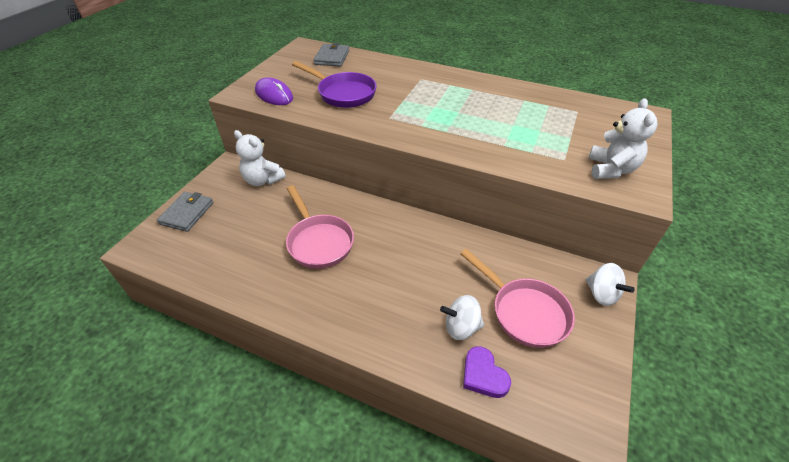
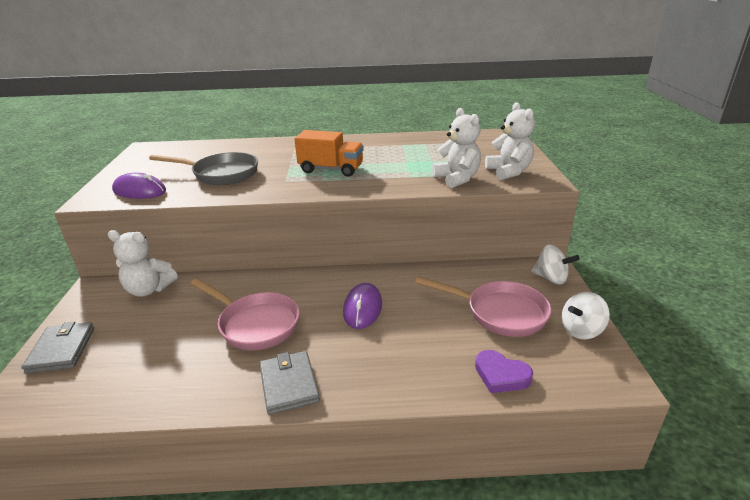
camera: 25 degrees left, 15 degrees down
(332, 57) = (186, 150): grey wallet -> grey wallet (289, 384)
(343, 93) = (221, 174): purple pan -> grey pan
(408, 259) = (363, 308): none -> purple mouse
(437, 114) = (331, 169): none -> orange truck
(461, 327) = (453, 345): white spinning top -> white spinning top (581, 330)
(549, 162) = (457, 179): none -> white teddy bear

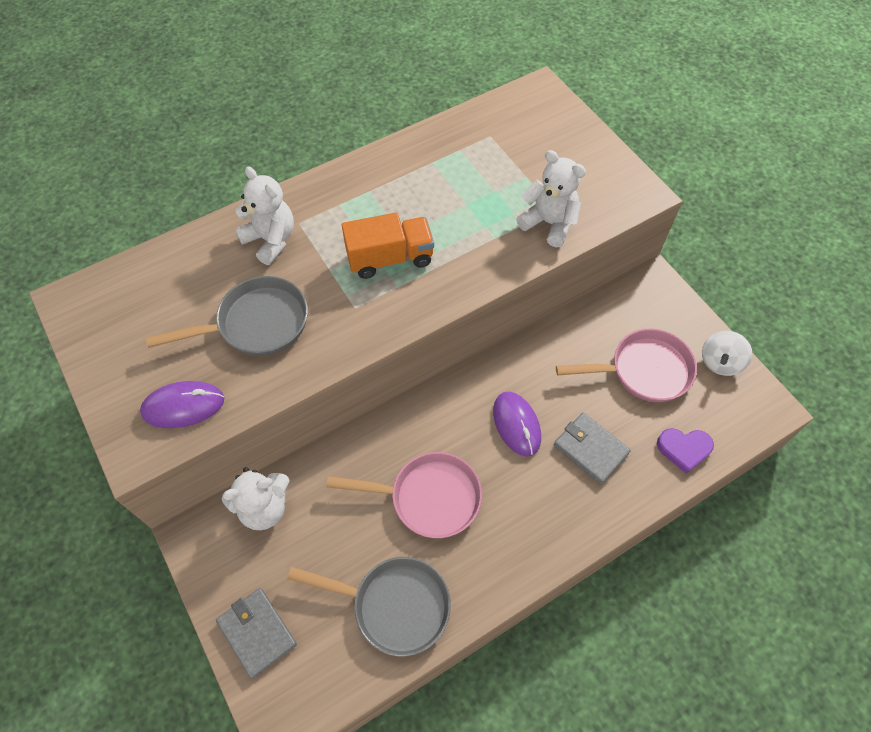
camera: 30 degrees left, 30 degrees up
(161, 375) = (394, 605): none -> grey pan
(289, 384) = (519, 552): grey wallet -> grey wallet (590, 449)
(509, 172) = (594, 186): white teddy bear -> white teddy bear (270, 240)
(551, 278) = (663, 298): white spinning top -> none

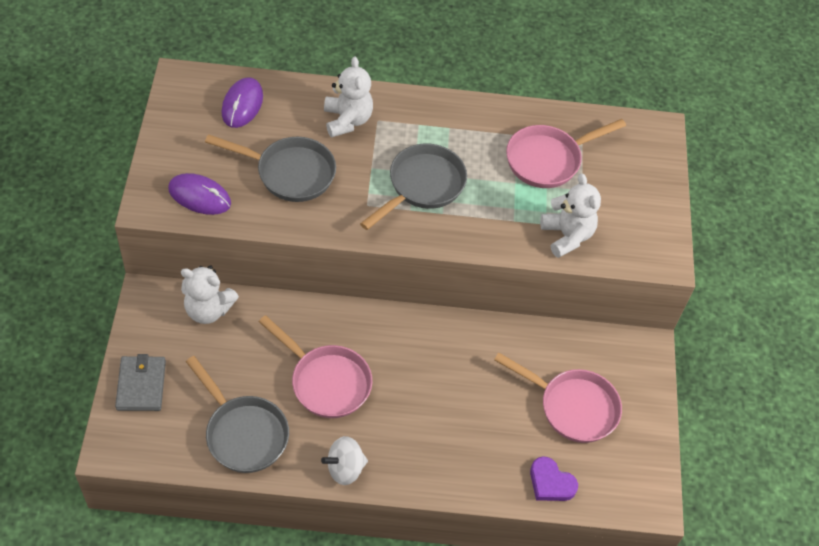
camera: 30 degrees right, 5 degrees down
(390, 258) = (422, 186): orange truck -> grey pan
(476, 167) = (548, 160): none -> pink pan
(516, 424) = (435, 377): purple mouse -> purple mouse (242, 105)
(590, 449) = (476, 432): grey wallet -> none
(720, 362) = (643, 443): white spinning top -> white spinning top (345, 468)

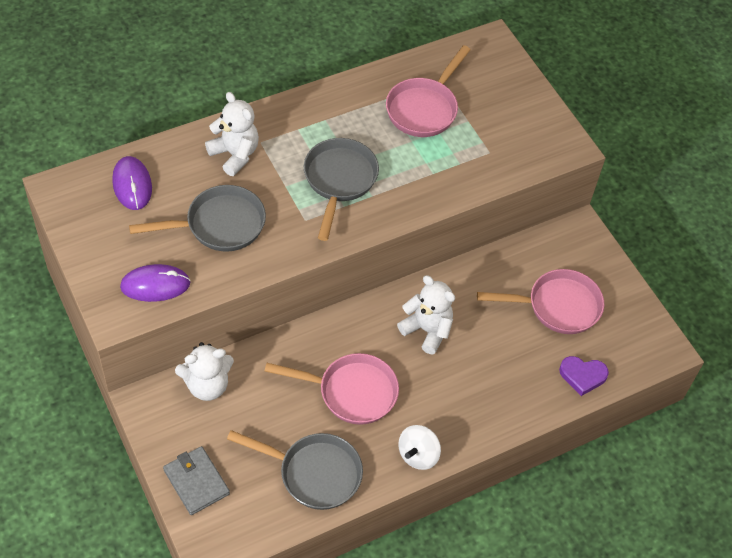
camera: 30 degrees left, 0 degrees up
(567, 236) = (483, 165): white teddy bear -> white teddy bear (427, 330)

